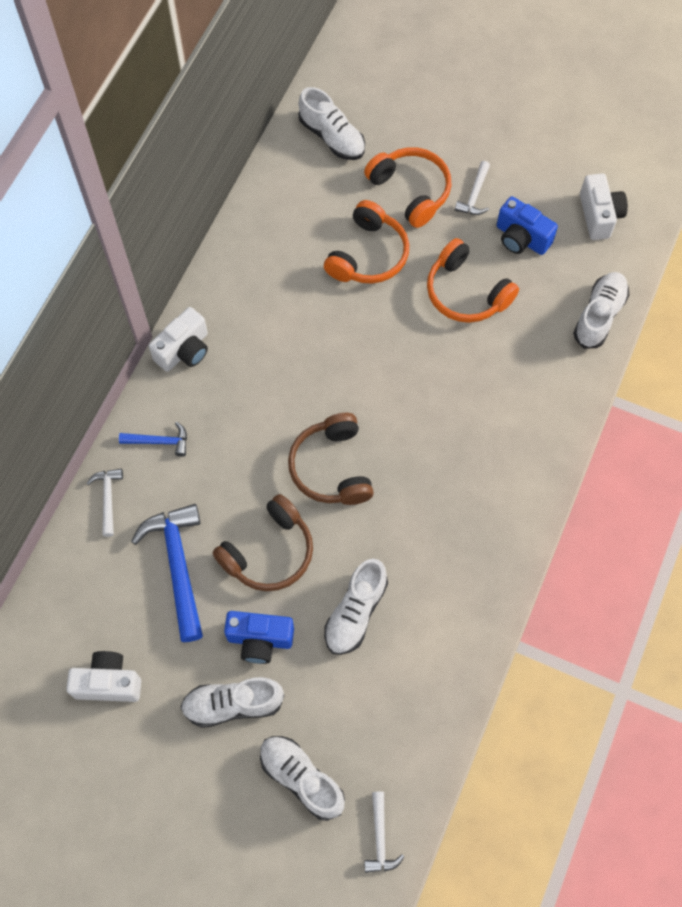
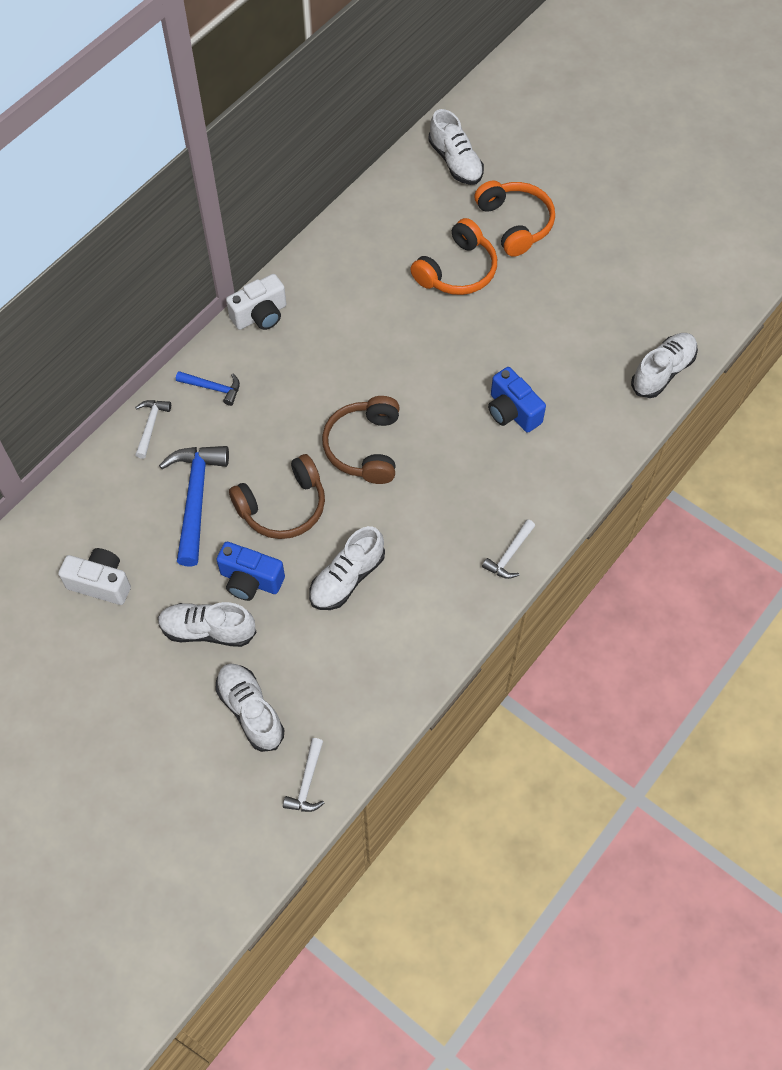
camera: 15 degrees right, 5 degrees down
(466, 292) = (540, 323): orange headphones -> none
(474, 195) = (575, 240): white hammer -> white hammer (509, 554)
(521, 238) = (608, 287): blue camera -> blue camera (512, 412)
(599, 215) = (690, 283): white camera -> none

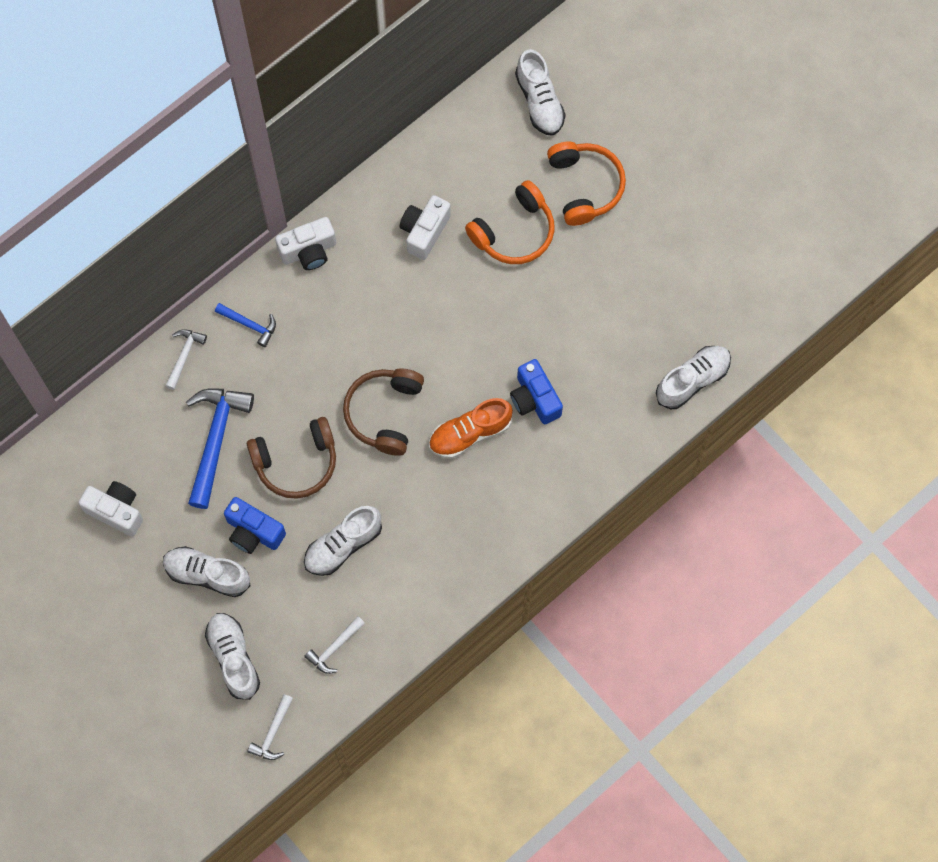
camera: 10 degrees right, 10 degrees up
(370, 283) = (424, 232): none -> white camera
(455, 452) = (470, 433): none -> orange shoe
(509, 554) = (499, 547): white hammer -> white hammer (334, 648)

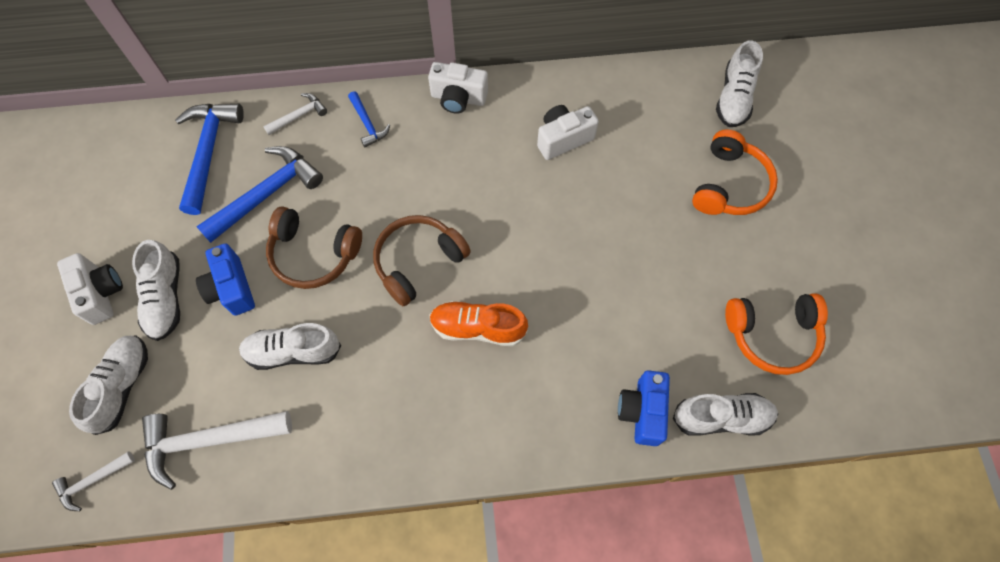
camera: 35 degrees right, 5 degrees down
(116, 511) = (145, 198): white camera -> white camera (101, 293)
(134, 438) = (208, 152): none -> blue hammer
(207, 574) = (165, 298): white shoe -> white shoe turned 150 degrees counterclockwise
(334, 648) = (209, 440): white hammer -> white hammer, size x1.92
(514, 232) = (640, 184): orange headphones -> orange headphones (772, 335)
(534, 399) = (558, 336): blue camera -> blue camera (642, 411)

